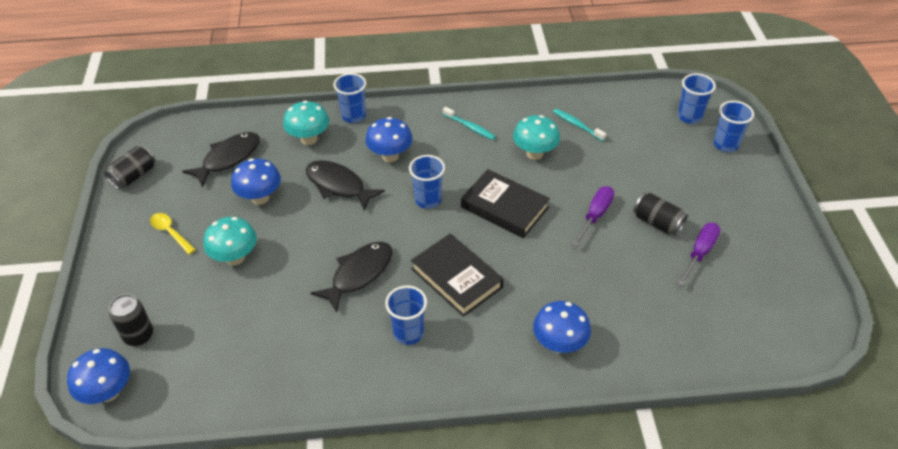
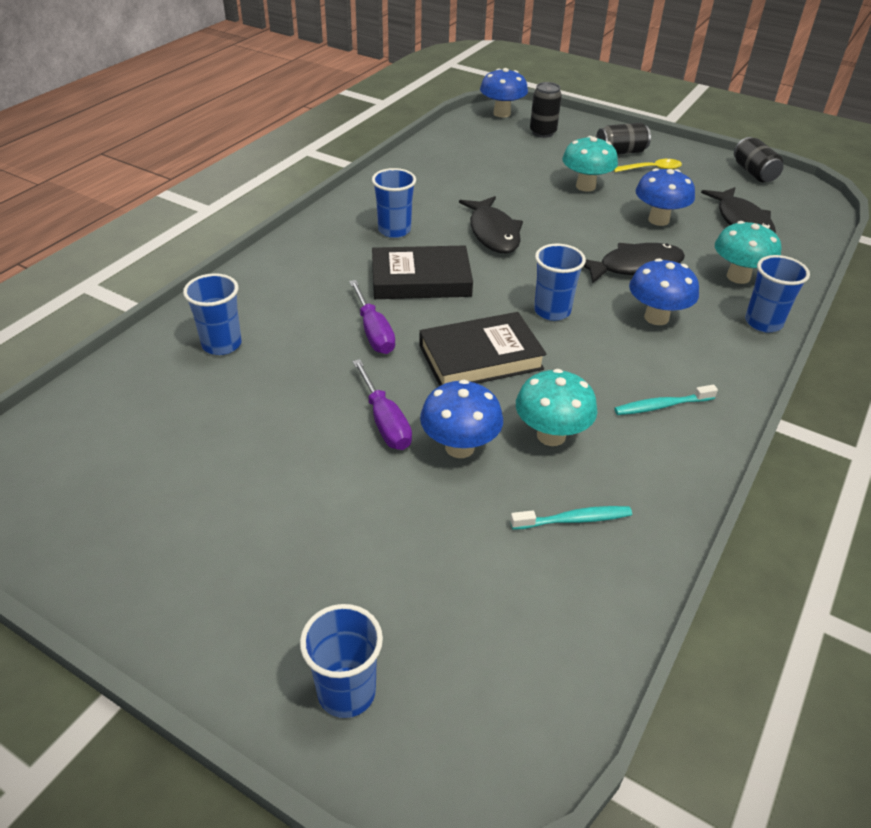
camera: 125 degrees right, 5 degrees down
(559, 344) = (269, 297): blue mushroom -> blue mushroom (459, 447)
(657, 223) = (307, 469): black can -> black can (620, 152)
(689, 117) = (463, 700): blue cup -> blue cup (221, 344)
(699, 253) = (218, 472): purple screwdriver -> purple screwdriver (373, 331)

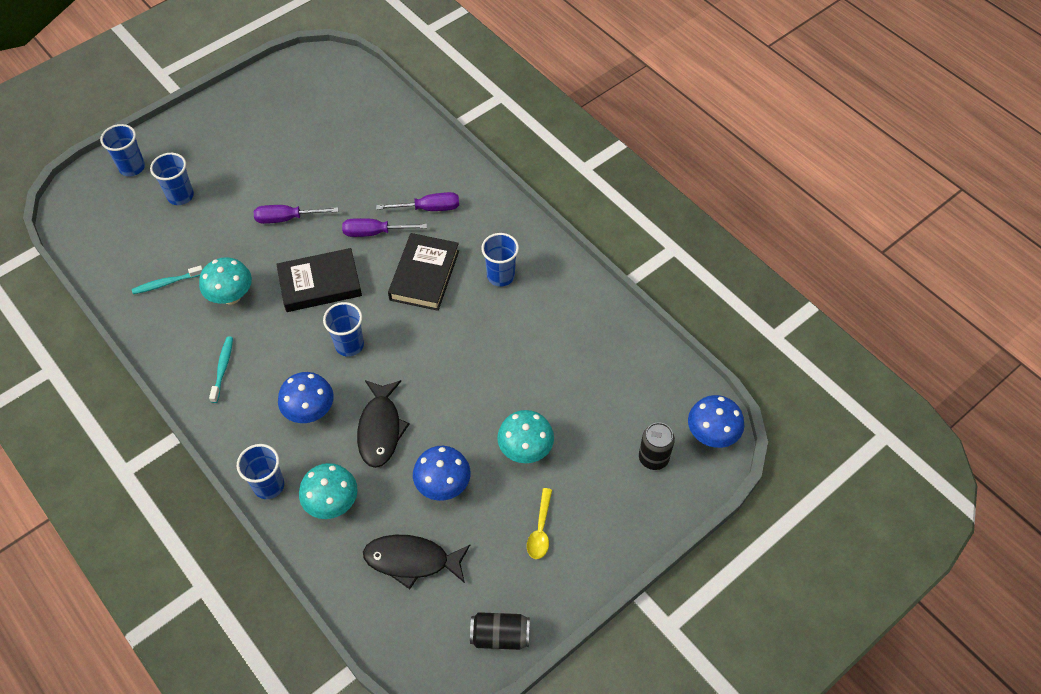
camera: 110 degrees right, 15 degrees up
(221, 344) = (398, 154): blue cup -> blue cup (180, 196)
(314, 297) = (428, 208): none -> purple screwdriver
(459, 447) = (247, 248): blue mushroom -> none
(480, 357) = (320, 284): black book -> black book turned 75 degrees clockwise
(493, 233) = (471, 343): black fish -> none
(574, 520) = (166, 283): turquoise toothbrush -> turquoise toothbrush turned 60 degrees clockwise
(620, 152) = (587, 517): black can -> none

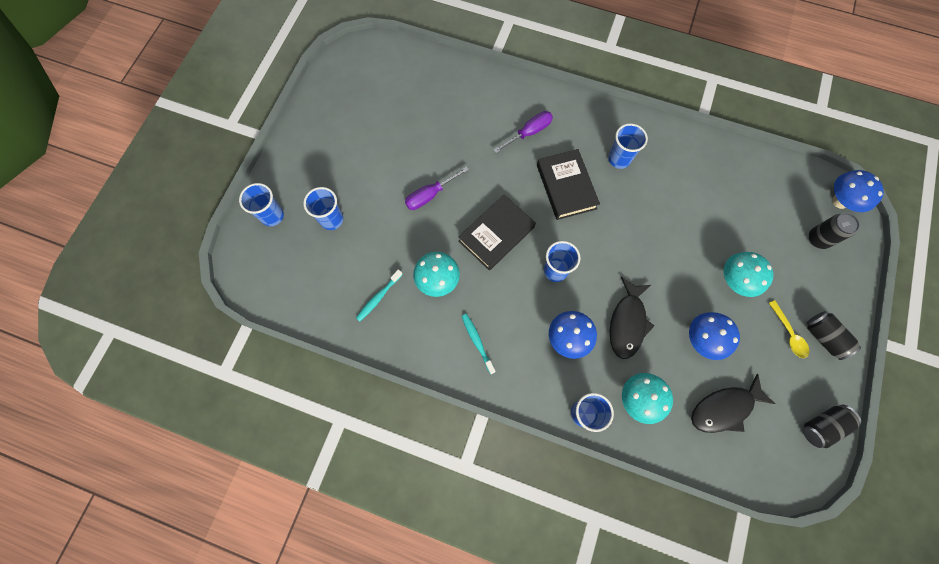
camera: 30 degrees left, 15 degrees up
(375, 232) = (505, 172): purple screwdriver -> none
(380, 429) = (627, 323): black fish -> black fish turned 45 degrees clockwise
(576, 554) = (823, 337): none -> black can

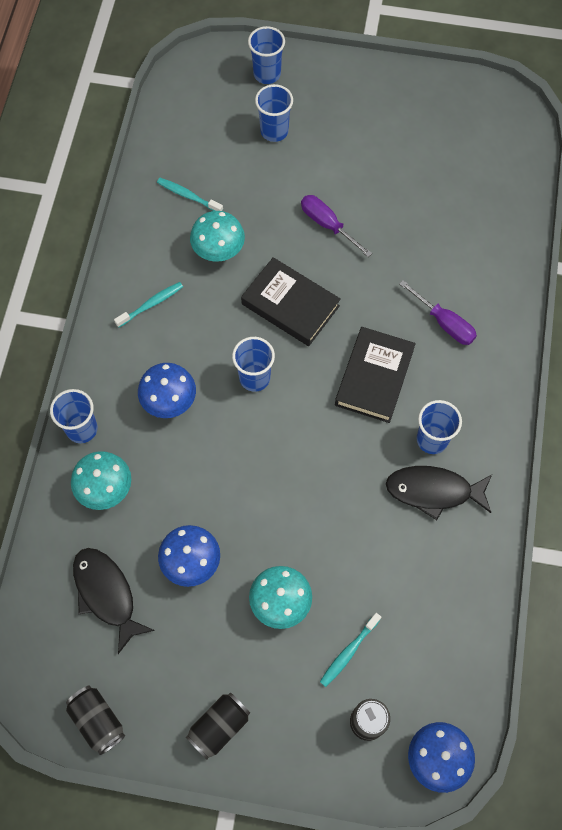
camera: 80 degrees right, 5 degrees down
(566, 187) = (374, 377): black book -> black book turned 45 degrees counterclockwise
(627, 323) = (200, 469): black fish -> black fish (433, 491)
(770, 242) = (348, 652): none -> turquoise toothbrush
(788, 333) = (217, 677): yellow spoon -> none

